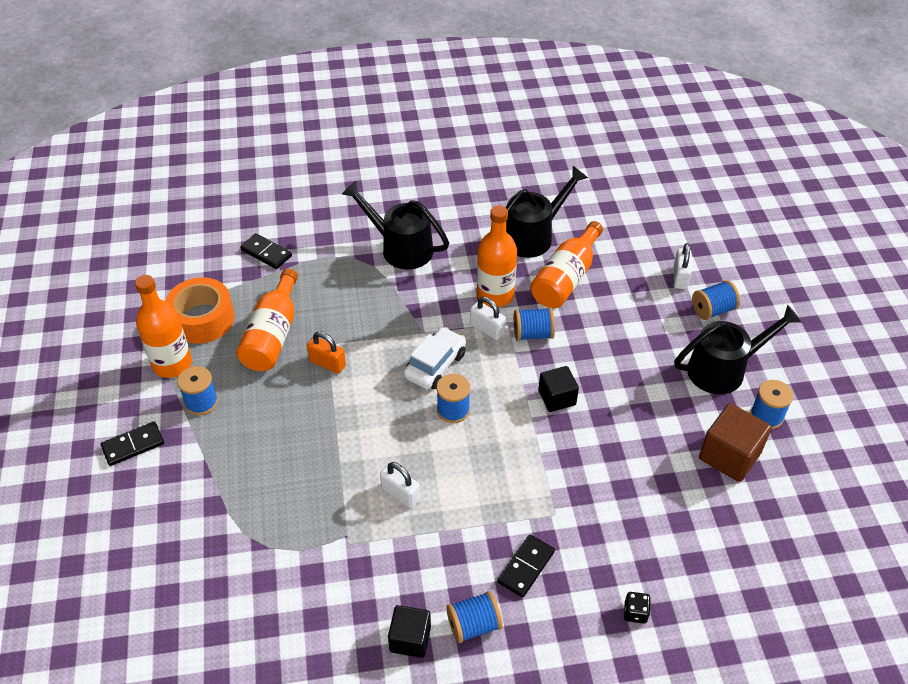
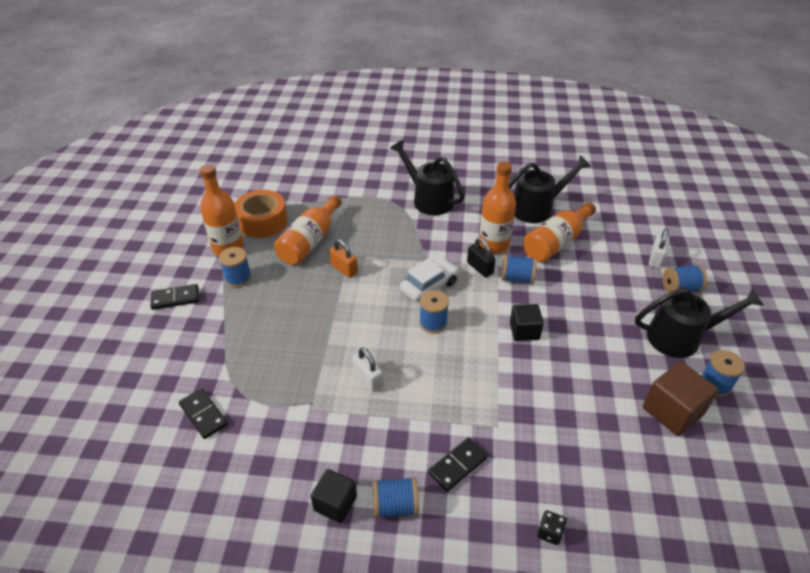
camera: 15 degrees right, 5 degrees down
(266, 253) = (326, 186): black domino -> black domino (203, 415)
(487, 329) = (480, 268): white padlock -> black padlock

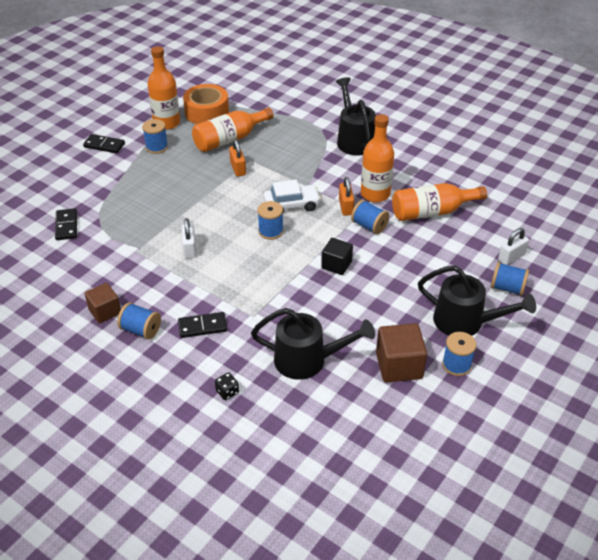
camera: 30 degrees right, 0 degrees up
(335, 503) = (105, 311): black cube -> brown cube
(480, 268) = (346, 207): black padlock -> orange padlock
(537, 208) = (444, 179): black watering can -> black watering can (308, 360)

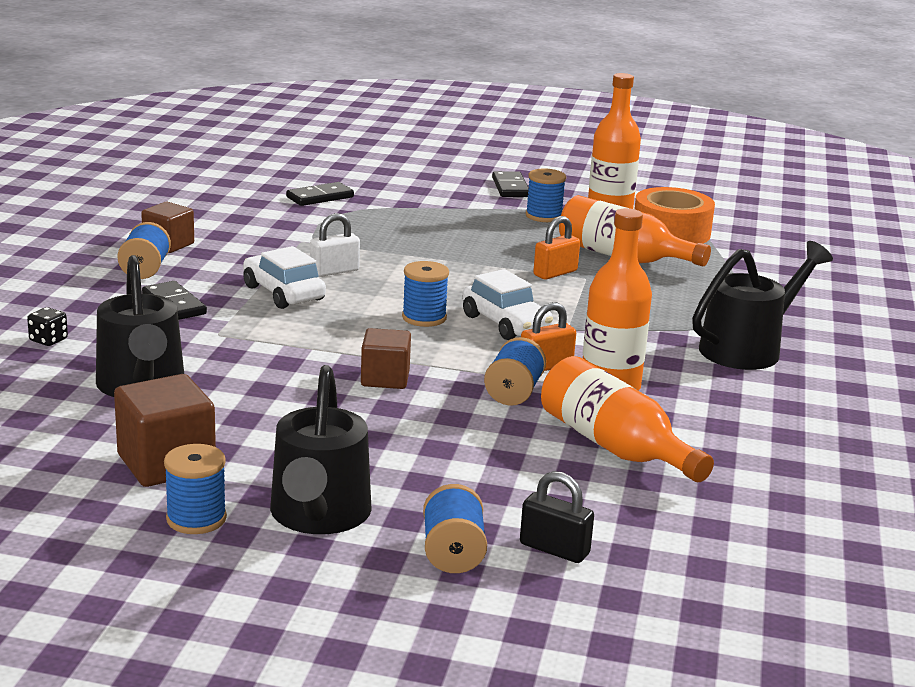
camera: 65 degrees right, 20 degrees down
(210, 277) = (283, 293): none -> white car
(336, 265) = (385, 378): black cube -> brown cube
(511, 257) = (554, 549): white padlock -> black padlock

